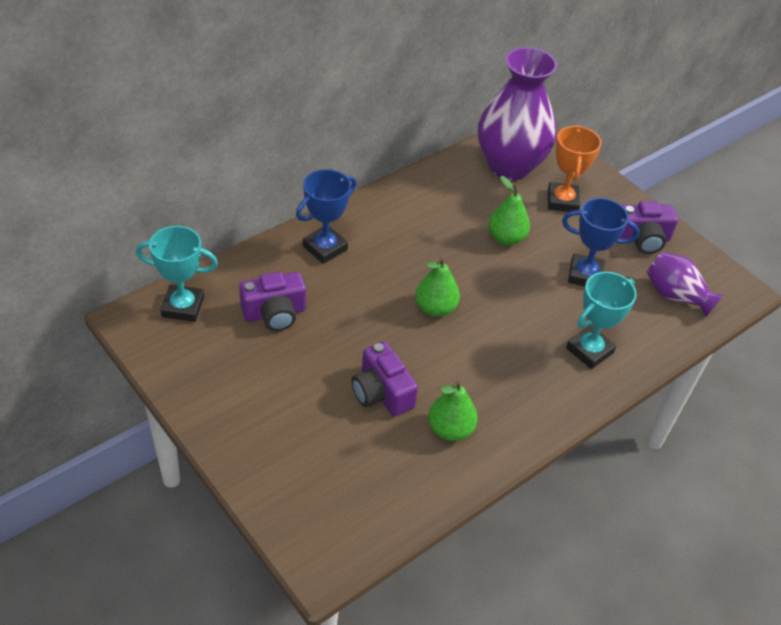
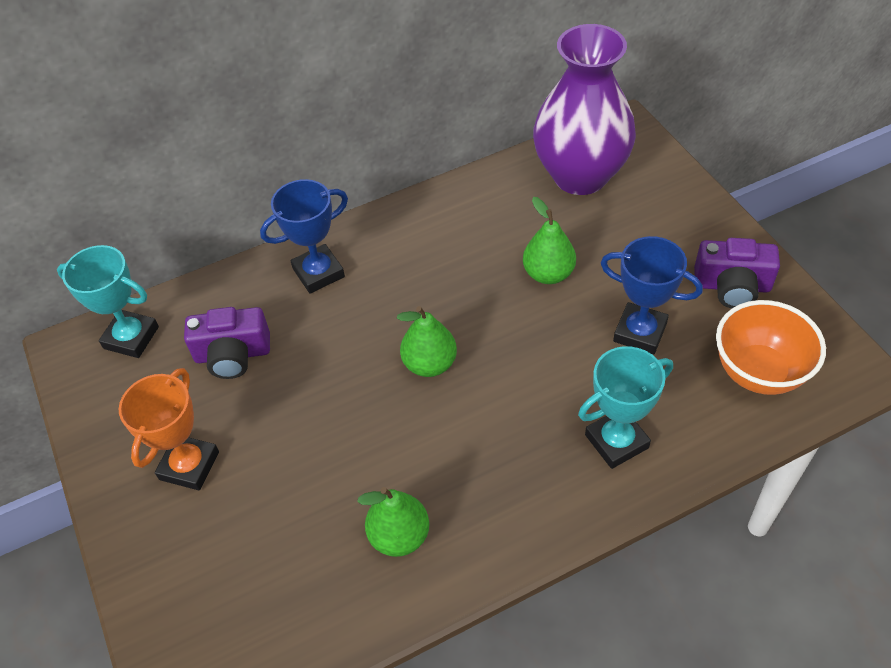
camera: 20 degrees right, 5 degrees up
(382, 392) = (328, 474): purple camera -> none
(562, 201) = (637, 227): orange trophy -> orange trophy (189, 466)
(675, 296) = (758, 372): purple vase -> orange bowl

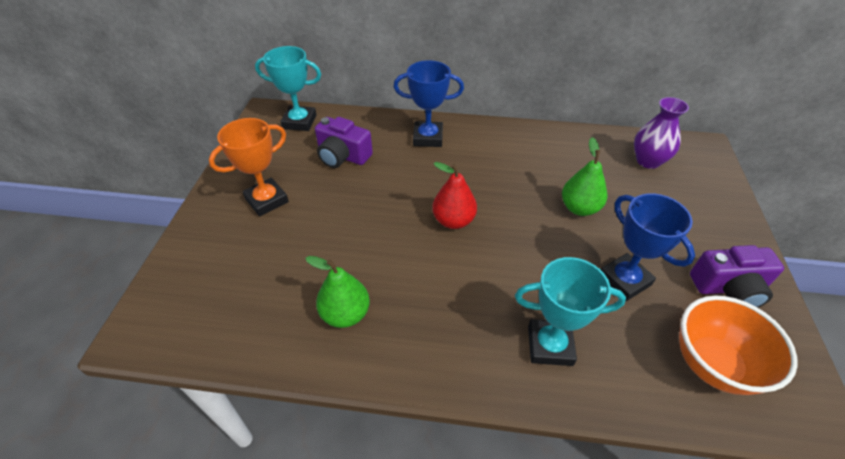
camera: 30 degrees right, 5 degrees down
(131, 337) = (299, 122): turquoise trophy -> turquoise trophy turned 45 degrees counterclockwise
(430, 364) = (453, 221): green pear -> red pear
(580, 176) = (648, 161): purple vase -> purple vase, size x0.53
(732, 286) = (728, 288): purple camera -> purple camera turned 45 degrees counterclockwise

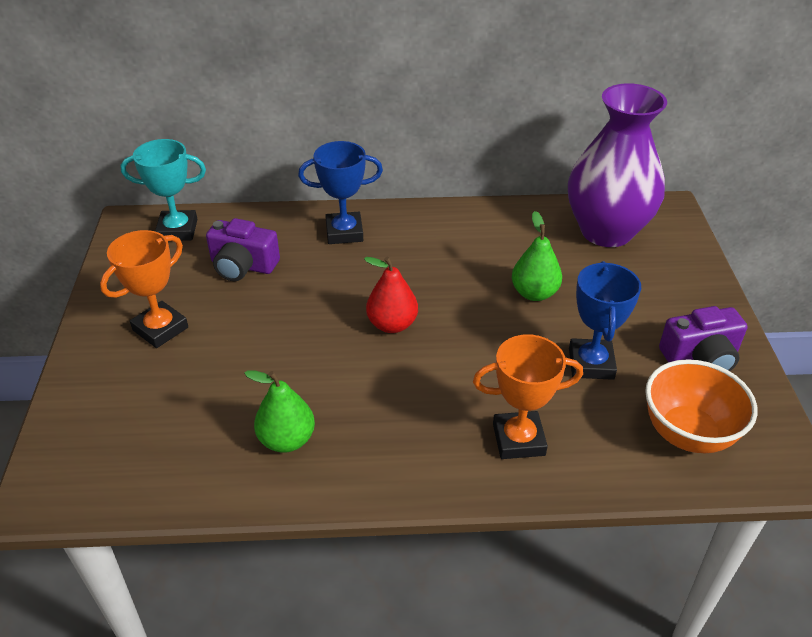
camera: 10 degrees left, 5 degrees down
(550, 345) = (518, 439): turquoise trophy -> orange trophy
(624, 280) = (591, 363): blue trophy -> blue trophy turned 45 degrees clockwise
(648, 161) = (606, 231): purple vase -> purple vase, size x1.90

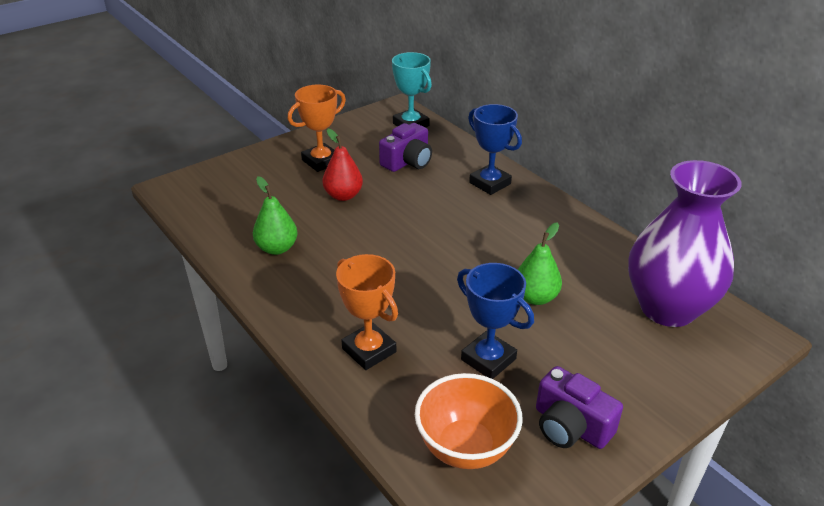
camera: 55 degrees right, 5 degrees down
(160, 329) = (321, 161): orange trophy -> orange trophy turned 45 degrees counterclockwise
(243, 266) = (407, 161): purple camera -> purple camera turned 120 degrees counterclockwise
(392, 324) = (422, 244): red pear -> red pear (343, 195)
(591, 363) = (488, 359): blue trophy -> blue trophy turned 75 degrees clockwise

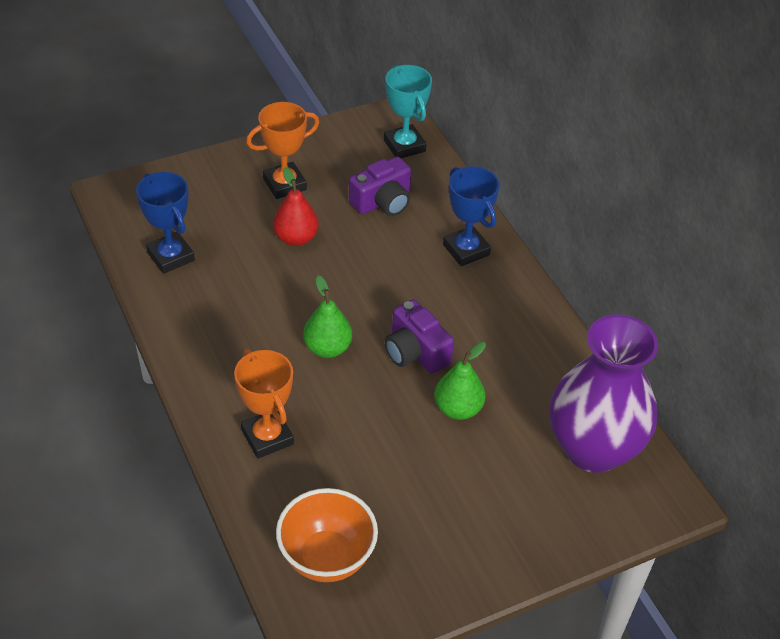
camera: 10 degrees right, 10 degrees up
(277, 248) = (206, 296): green pear -> green pear (327, 348)
(488, 359) = (382, 470): blue trophy -> blue trophy (171, 256)
(570, 426) = (434, 557): purple camera -> purple camera (415, 352)

